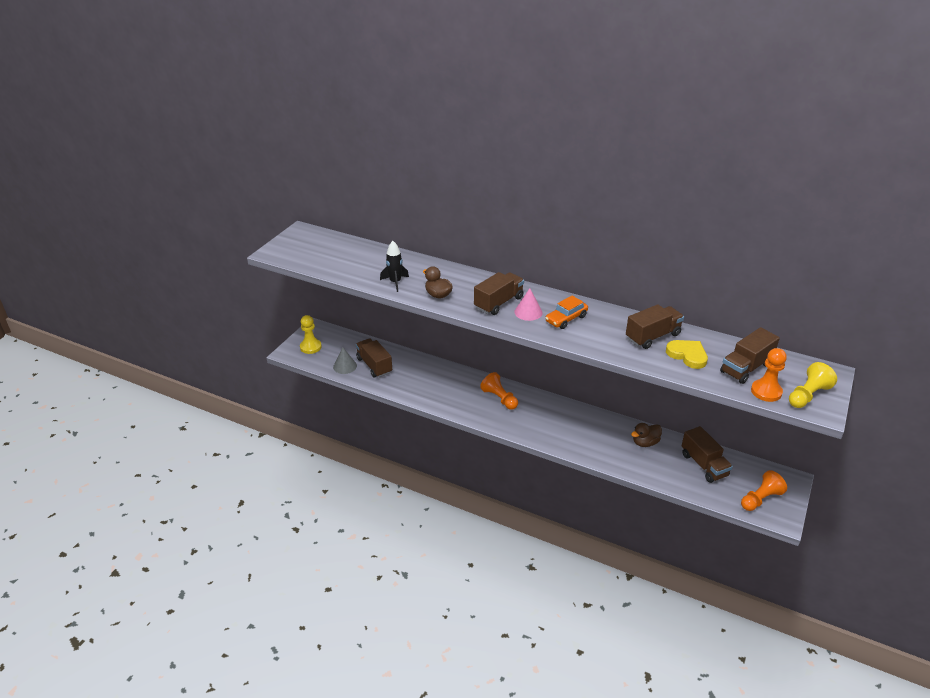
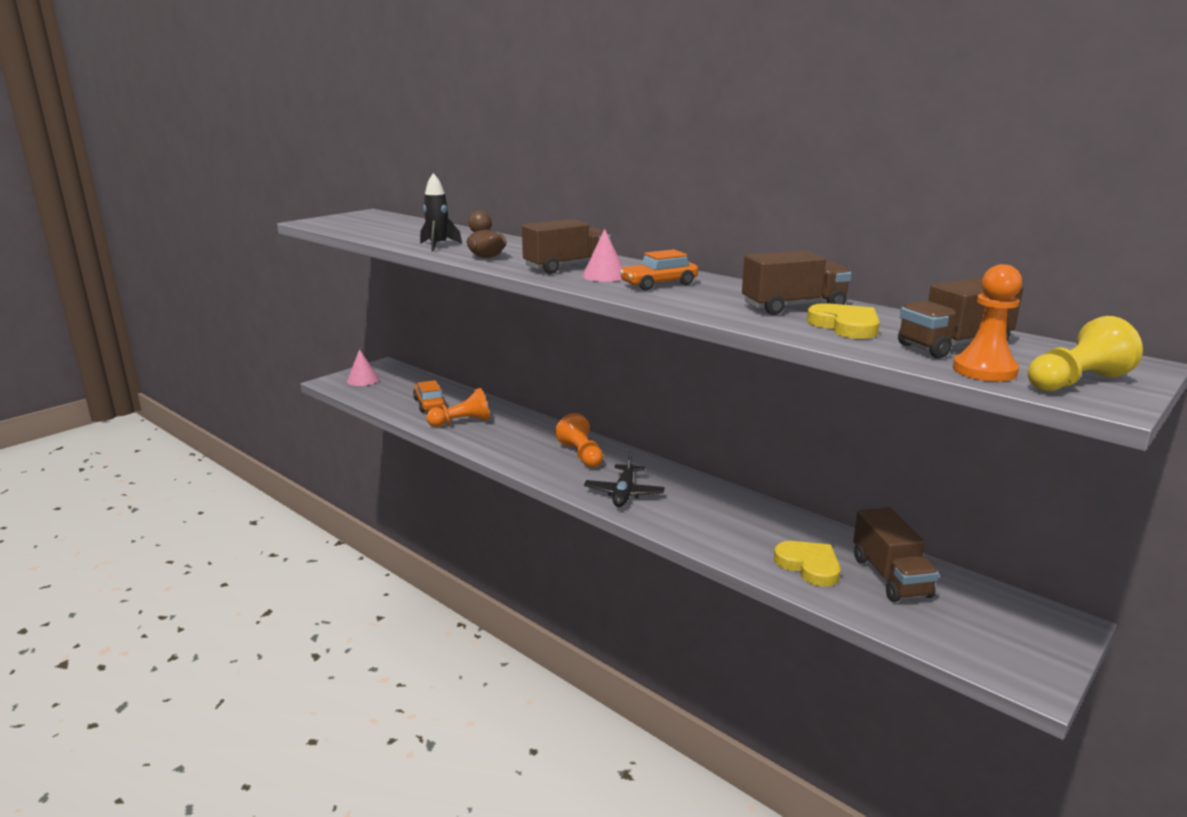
camera: 15 degrees right, 15 degrees down
(310, 347) = (363, 380): yellow pawn -> pink cone
(345, 366) = (390, 400): grey cone -> none
(374, 365) = (429, 404): brown truck -> orange car
(540, 428) = (624, 493): none -> black plane
(645, 443) = (792, 533): brown duck -> none
(661, 465) = (809, 566): none -> yellow heart
(760, 499) = (991, 642): orange pawn -> orange pawn (462, 422)

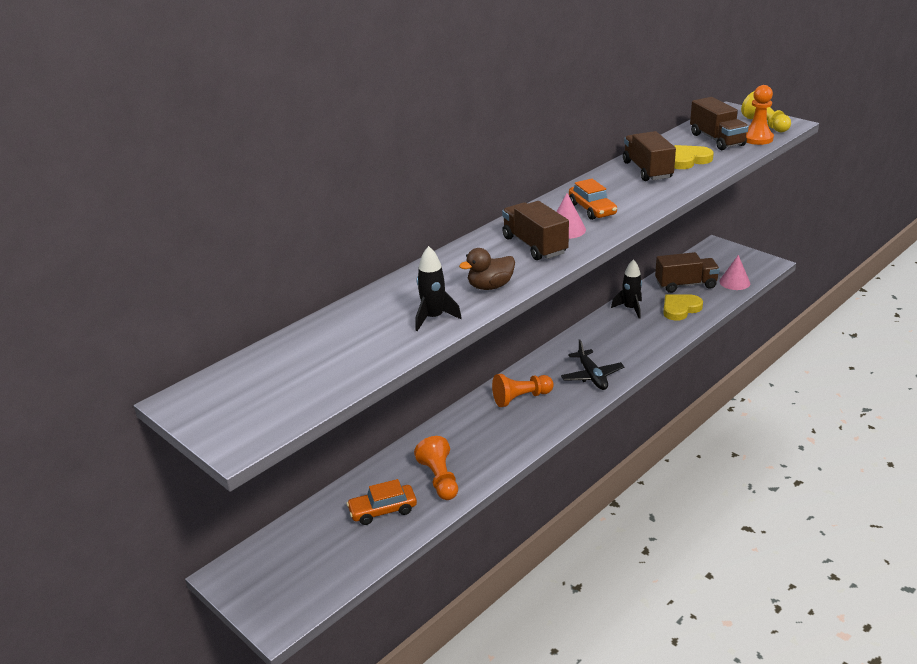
camera: 85 degrees left, 10 degrees up
(363, 380) = (282, 587): pink cone -> pink cone (734, 282)
(624, 493) = (592, 376): black plane -> black plane turned 60 degrees clockwise
(794, 525) = (630, 309): none -> black rocket

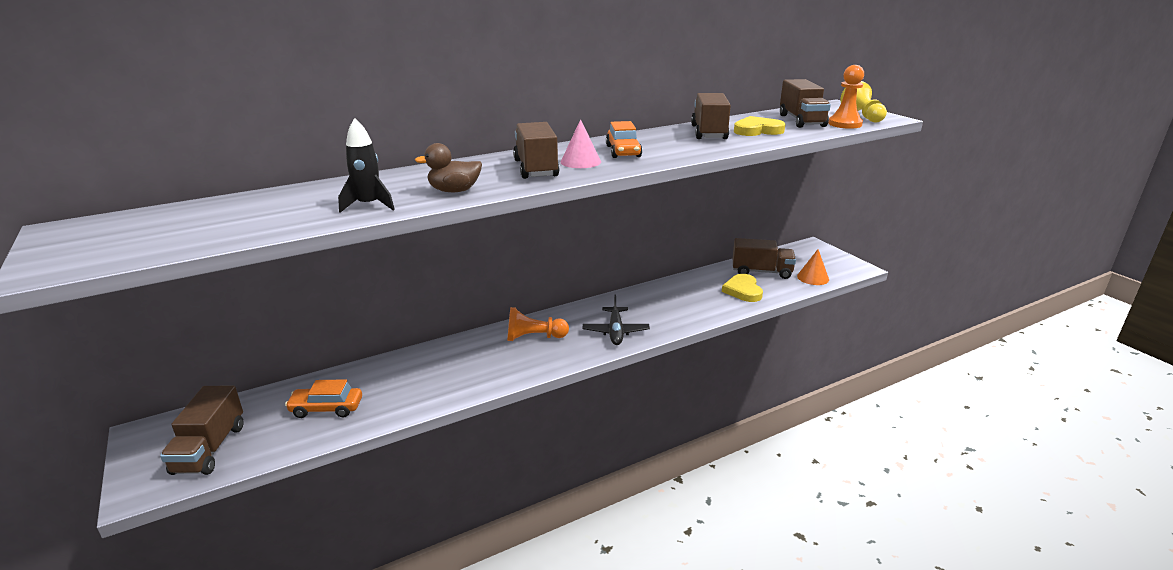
camera: 15 degrees right, 5 degrees down
(307, 572) = (210, 449): none -> brown truck
(439, 479) = (401, 392): orange pawn -> none
(630, 309) = (693, 282): black rocket -> none
(680, 309) = (743, 290): yellow heart -> yellow heart turned 75 degrees counterclockwise
(734, 282) = (813, 277): pink cone -> orange cone

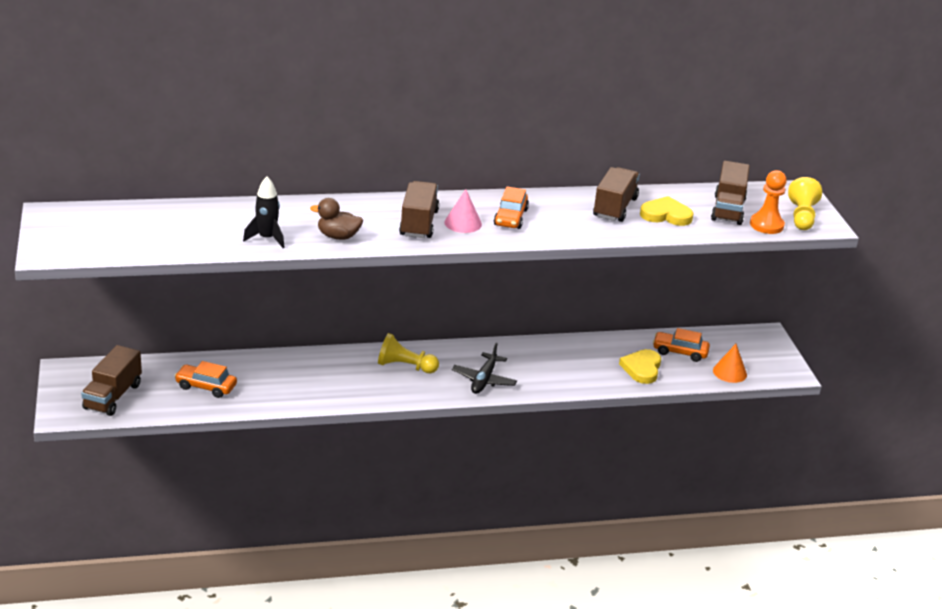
camera: 15 degrees right, 5 degrees up
(534, 337) = (405, 366): orange pawn -> yellow pawn
(761, 272) = (680, 352): brown truck -> orange car

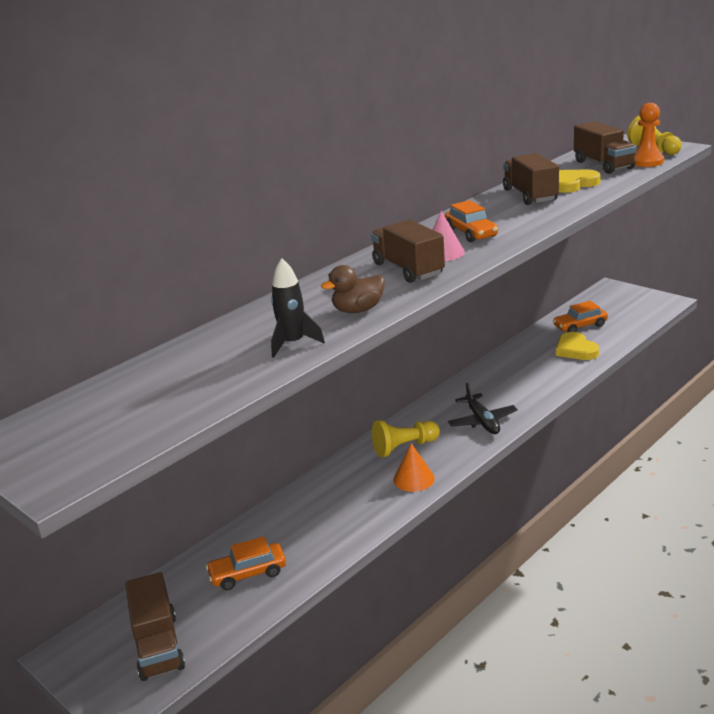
camera: 30 degrees left, 5 degrees down
(729, 372) = (632, 321): orange cone -> orange cone (413, 479)

